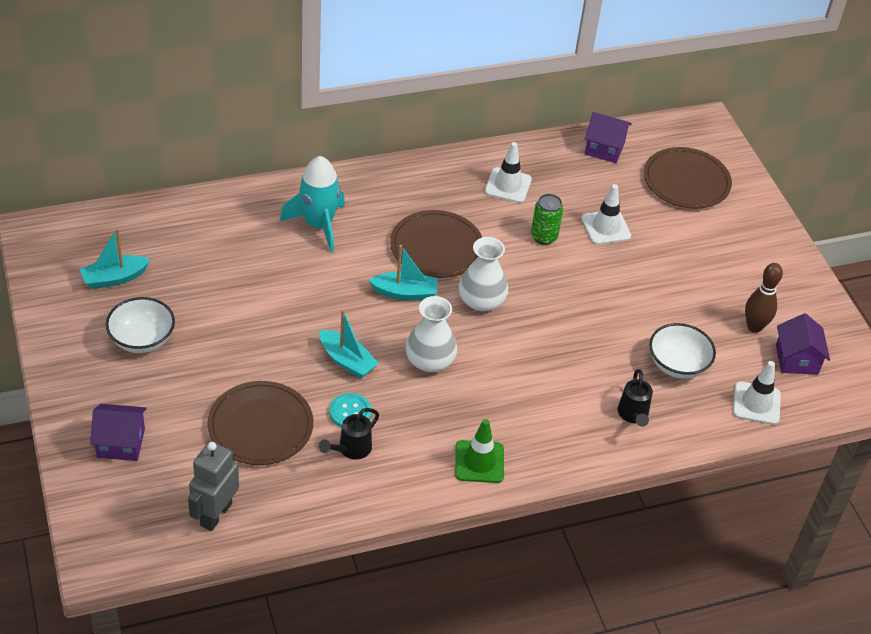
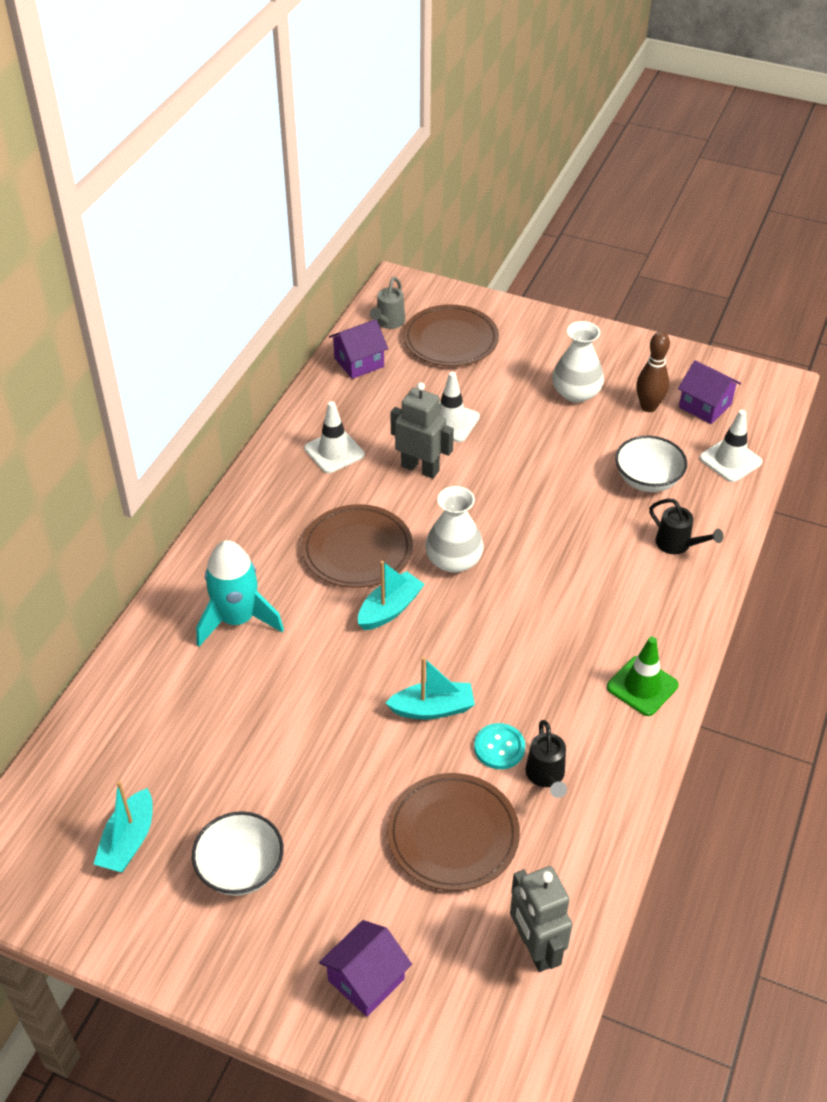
camera: 45 degrees left, 0 degrees up
(430, 361) = (490, 644): white vase -> white vase (576, 393)
(544, 237) = (420, 468): green can -> grey robot
(662, 140) = (388, 322): none -> grey watering can

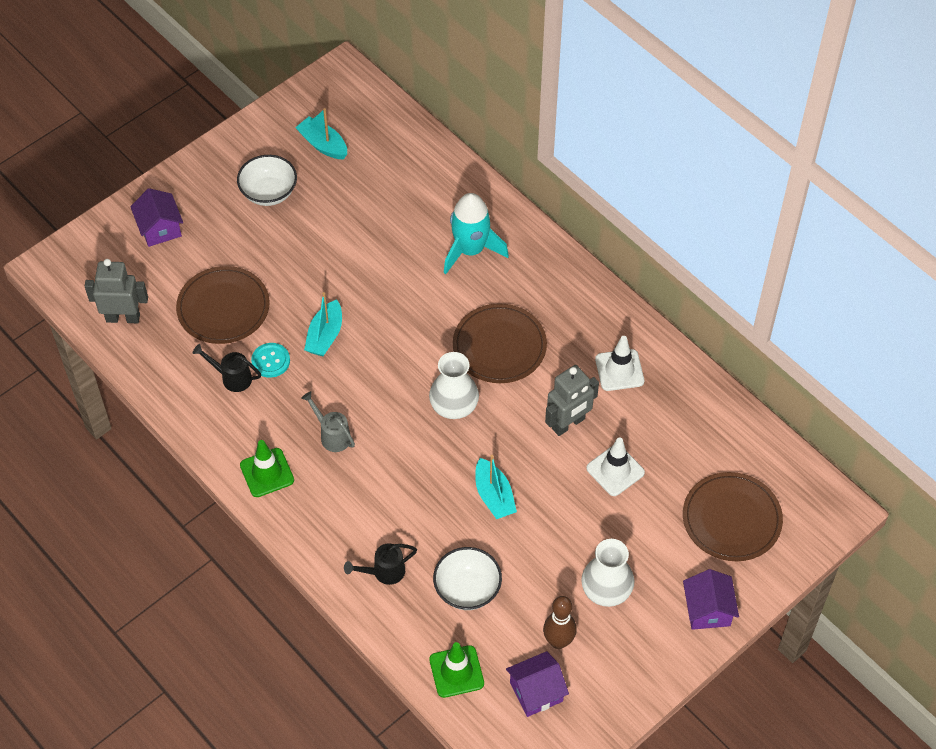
camera: 115 degrees right, 10 degrees up
(359, 362) = (730, 431): purple house -> purple house (707, 610)
(388, 322) = (780, 477): grey watering can -> grey watering can (332, 435)
(390, 609) = (428, 345): turquoise boat -> turquoise boat (494, 496)
(730, 460) = (456, 671): white traffic cone -> green traffic cone

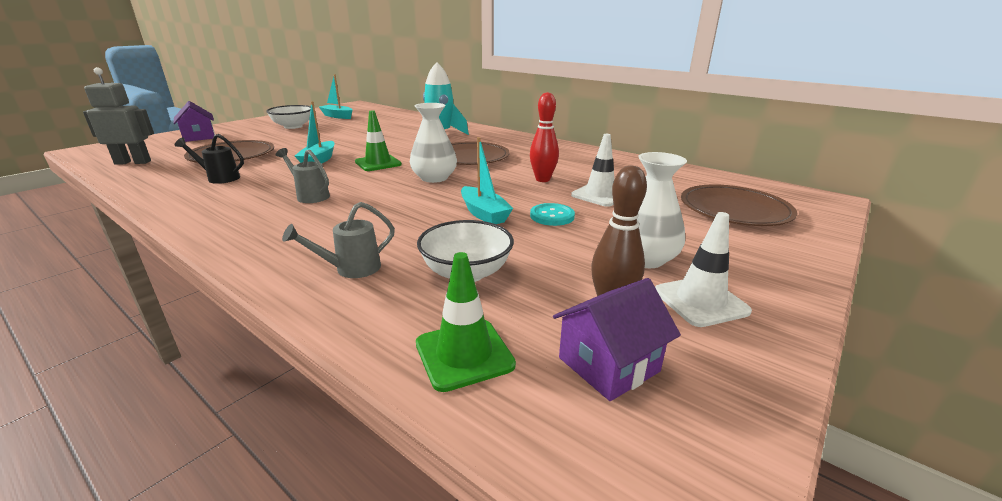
camera: 10 degrees left, 30 degrees down
(267, 473) = (225, 217): green traffic cone -> green traffic cone (378, 163)
(270, 361) = (263, 170): turquoise button -> turquoise button (552, 216)
(384, 572) = (351, 269): black watering can -> grey watering can
(568, 424) = (542, 179): grey robot -> red bowling pin
(619, 370) = (572, 160): white traffic cone -> white traffic cone (700, 301)
(707, 610) = (778, 263): purple house -> none

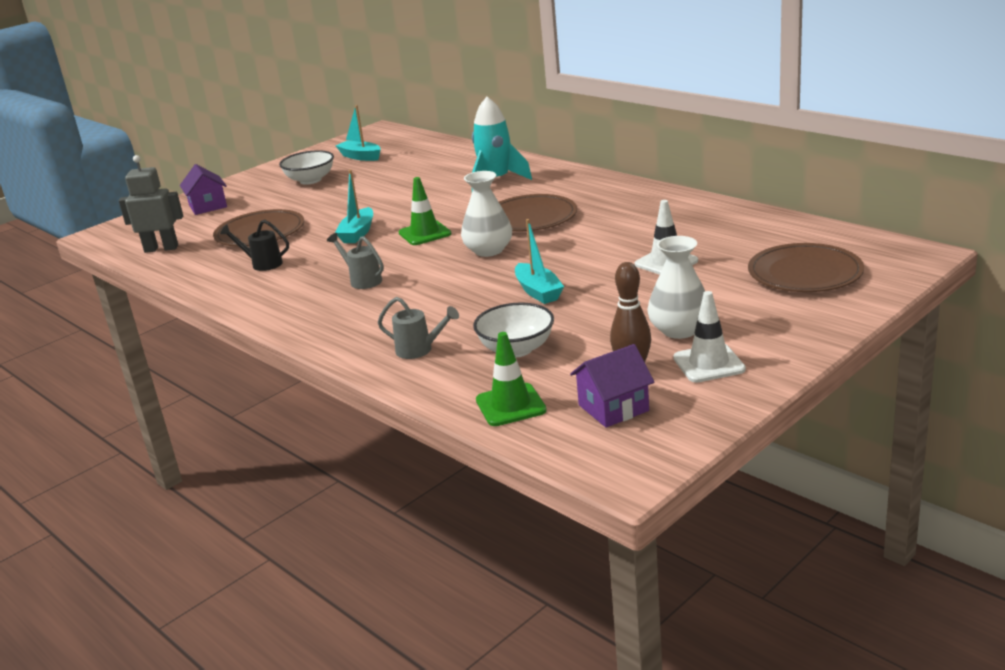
camera: 10 degrees right, 0 degrees up
(351, 269) = (419, 350): grey watering can -> grey watering can turned 135 degrees counterclockwise
(542, 179) = (609, 245): red bowling pin -> none
(552, 216) = (606, 291): turquoise button -> none

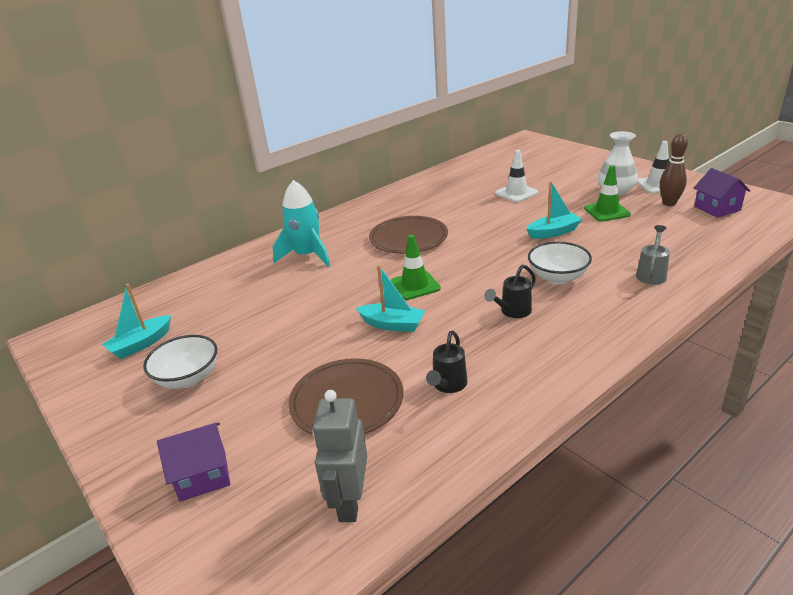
camera: 85 degrees left, 5 degrees up
(362, 280) = (513, 311): grey watering can -> black watering can
(488, 250) = (469, 253): white vase -> none
(510, 405) = (725, 237): green traffic cone -> green traffic cone (607, 211)
(516, 349) = (646, 237): white bowl -> white bowl (557, 277)
(805, 273) = (543, 161): brown plate -> none

